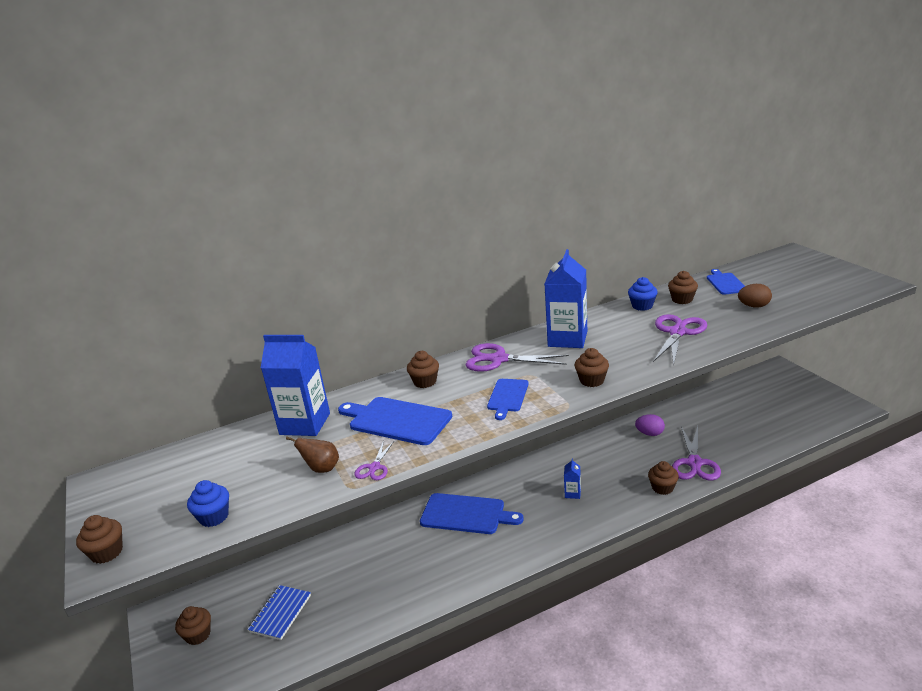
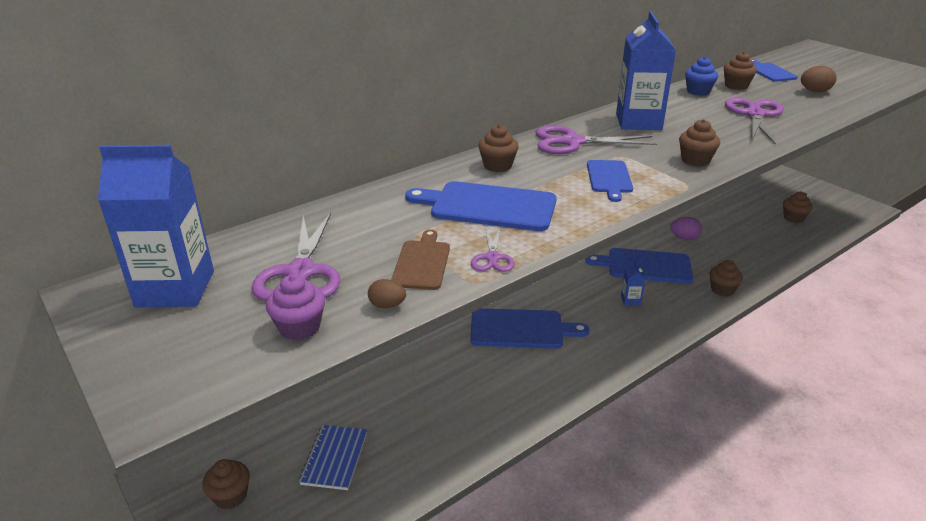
camera: 15 degrees left, 5 degrees up
(107, 552) = (153, 384): brown cupcake -> brown cupcake (793, 218)
(214, 517) = (299, 327): blue cupcake -> purple cupcake
(280, 503) = (387, 305): none -> brown egg
(305, 424) = (368, 214): blue carton -> blue carton (175, 289)
(322, 469) = (422, 263): brown pear -> brown cutting board
(600, 460) = (645, 266): none -> blue cutting board
(694, 463) = (743, 264): purple scissors -> purple scissors (301, 272)

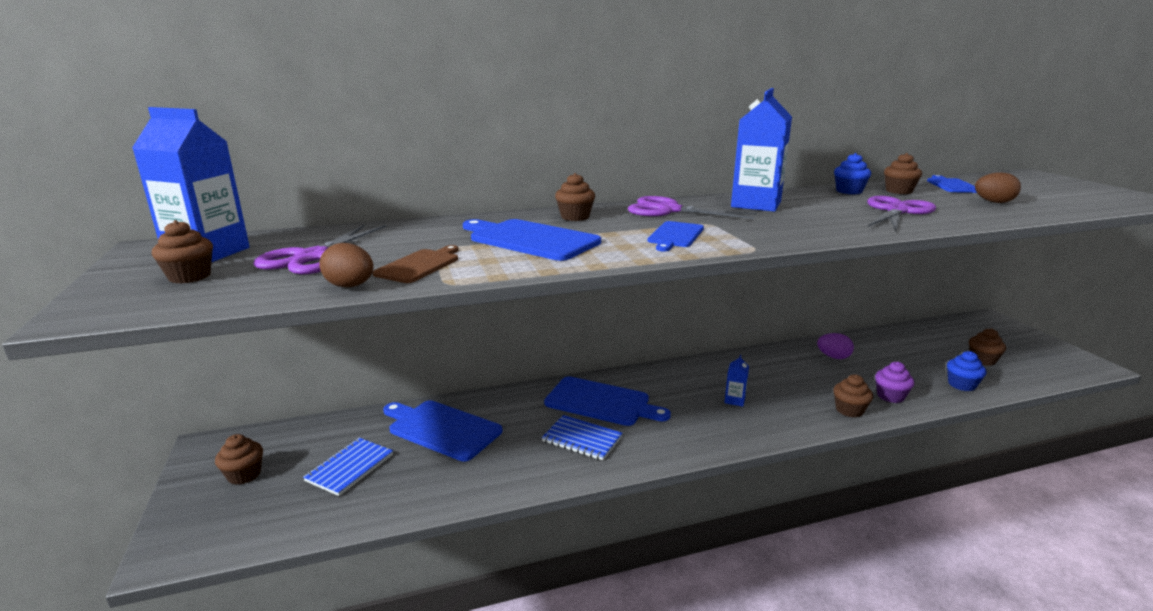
camera: 20 degrees right, 10 degrees down
(299, 327) = (260, 288): purple cupcake -> purple cupcake (890, 396)
(387, 305) = (350, 286): brown egg -> brown egg, size x1.52
(492, 258) = (487, 271): purple scissors -> none
(528, 372) = (582, 439): none -> blue notebook
(645, 266) = (771, 373): blue cutting board -> blue cutting board (441, 429)
(695, 160) = (786, 234): brown cupcake -> brown cupcake (190, 276)
(789, 246) = (961, 385): none -> blue cupcake

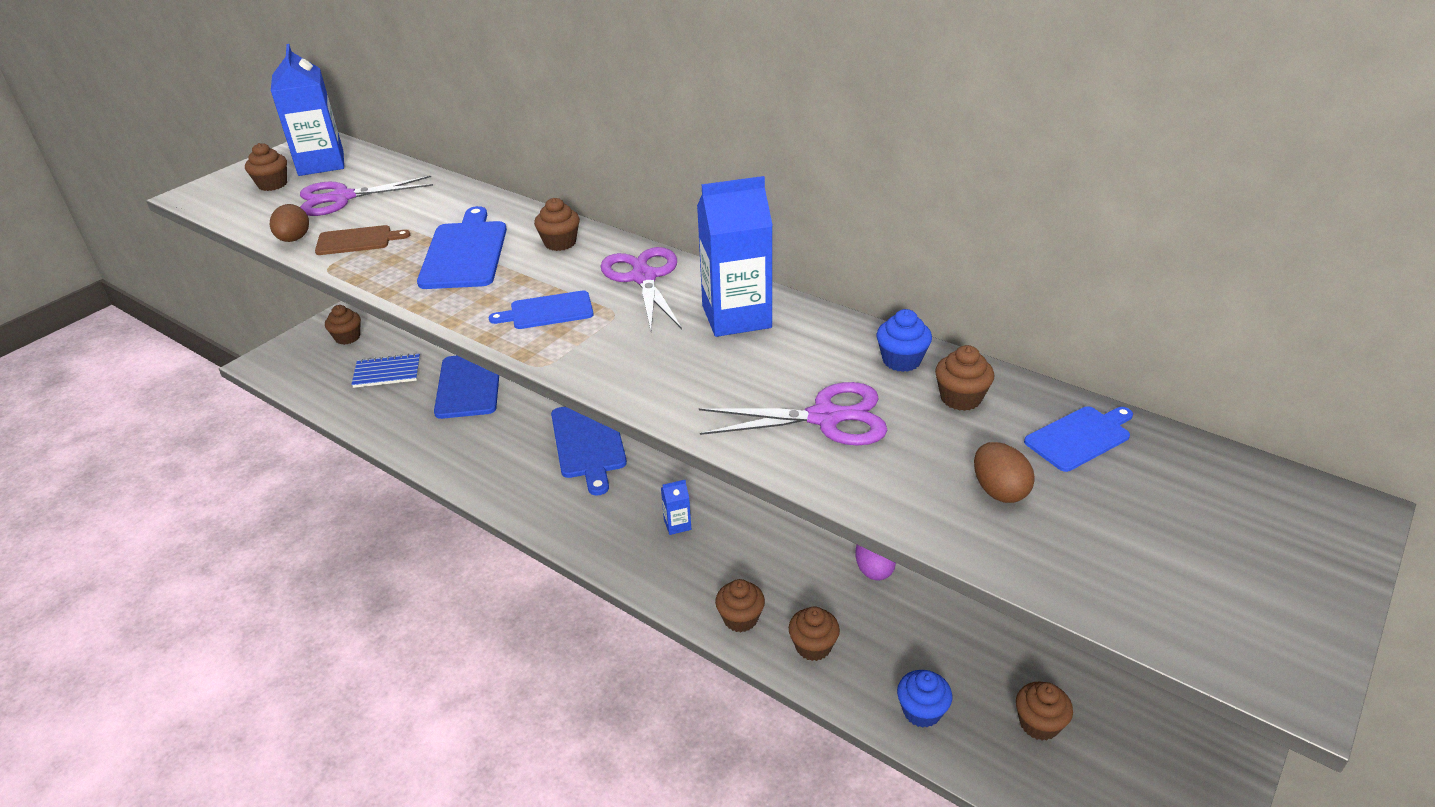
camera: 55 degrees right, 15 degrees up
(582, 439) = (516, 459): blue notebook -> none
(890, 396) = (813, 646): purple cupcake -> brown cupcake

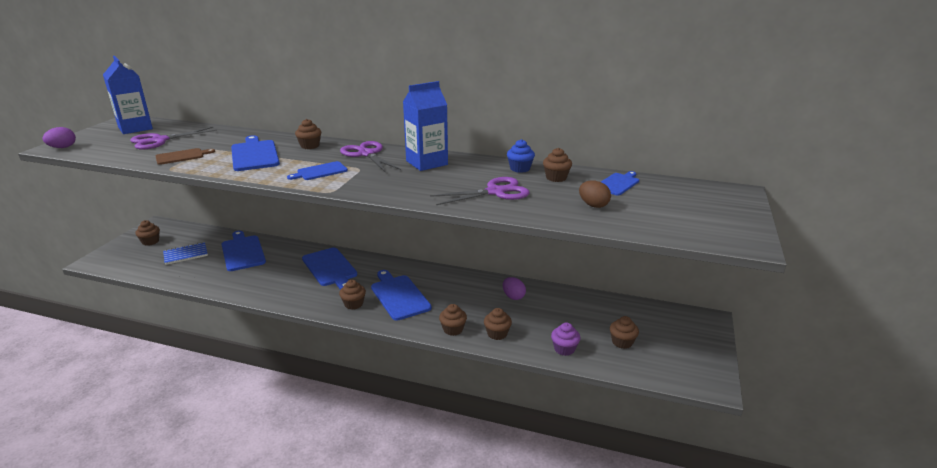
camera: 20 degrees left, 10 degrees down
(206, 196) = (63, 147): none -> purple egg
(272, 184) = (107, 139): brown cupcake -> brown cupcake (353, 304)
(294, 239) = (138, 159): brown egg -> none
(677, 524) = (399, 296): blue carton -> blue cutting board
(921, 711) = (564, 349): blue cupcake -> purple cupcake

